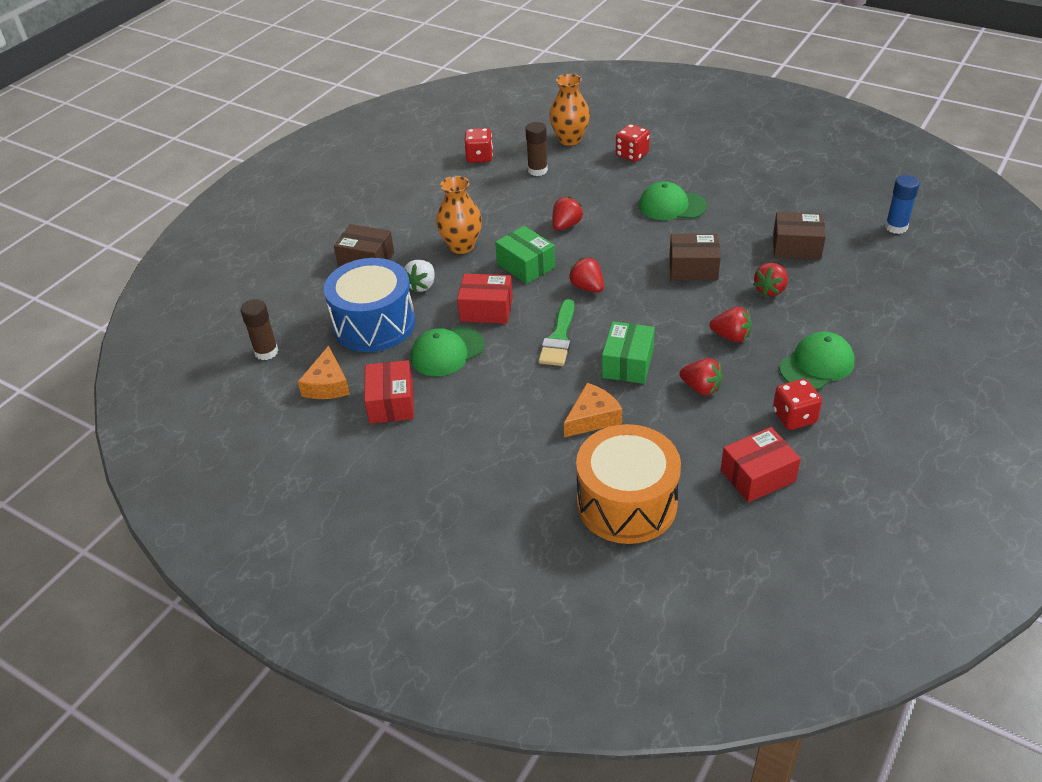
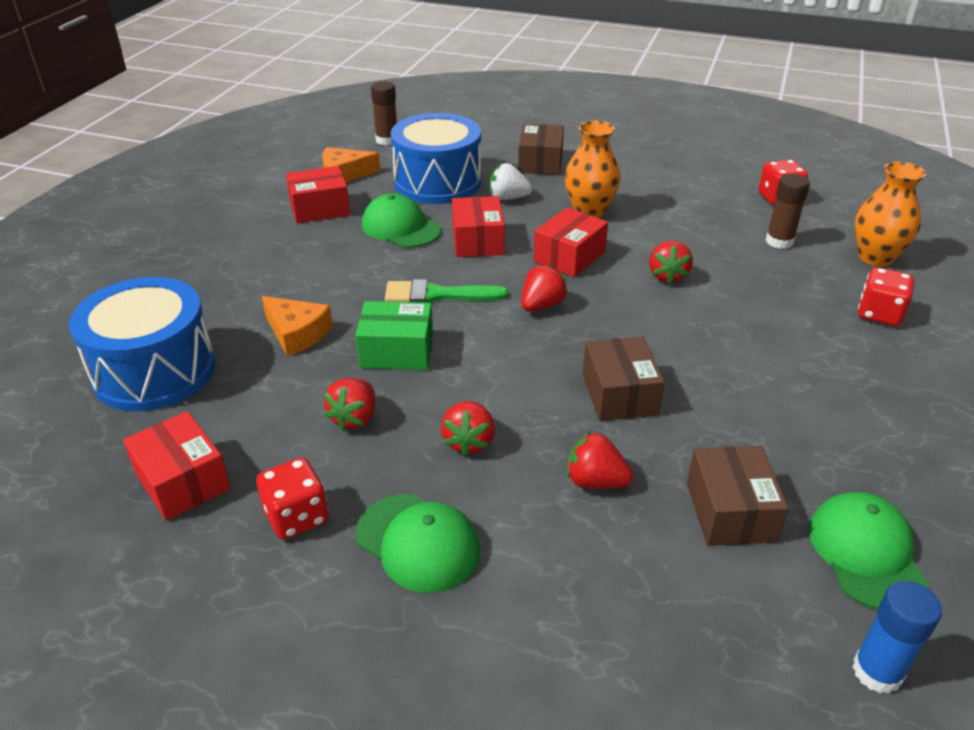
camera: 75 degrees right, 5 degrees down
(526, 265) = (569, 256): green box -> red box
(566, 225) = (667, 276): red strawberry -> red strawberry turned 75 degrees clockwise
(627, 503) = (154, 371): orange drum -> blue drum
(672, 206) = (768, 363): green cap -> green cap (866, 553)

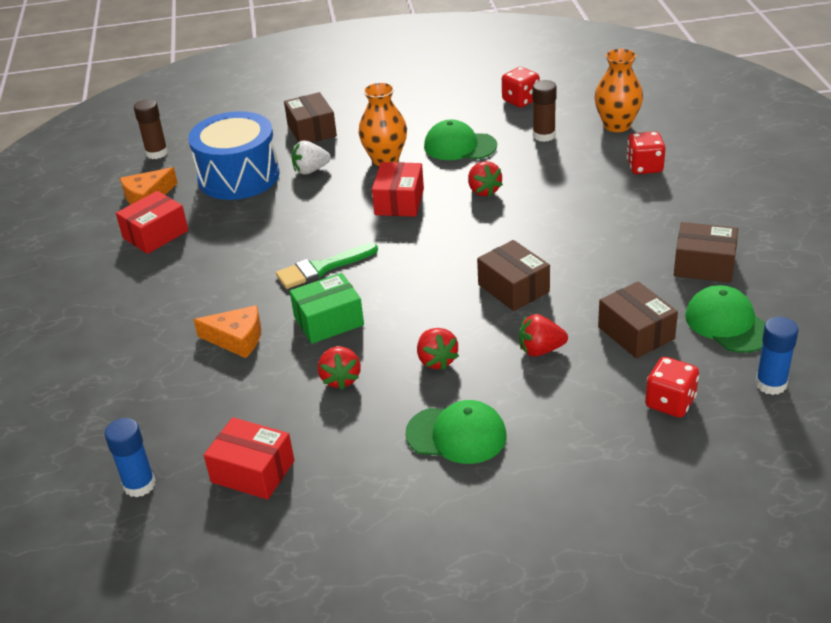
camera: 25 degrees left, 0 degrees up
(75, 444) = (139, 485): none -> blue glue stick
(154, 371) = (147, 411): blue drum -> none
(296, 517) = (360, 456): red dice -> red dice (670, 402)
(400, 227) = (242, 226): green cap -> green cap (459, 146)
(477, 241) = (316, 214): red box -> none
(541, 306) = (409, 247): red strawberry -> none
(881, 461) = (704, 265): none -> brown box

